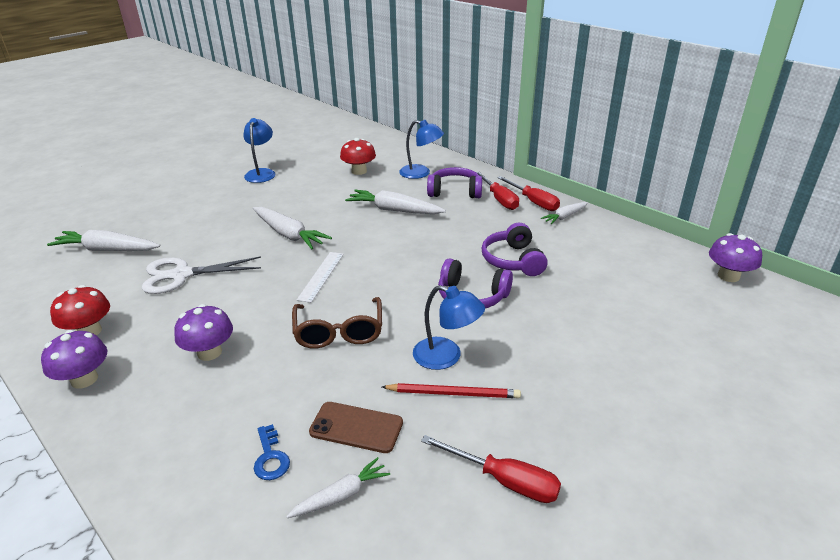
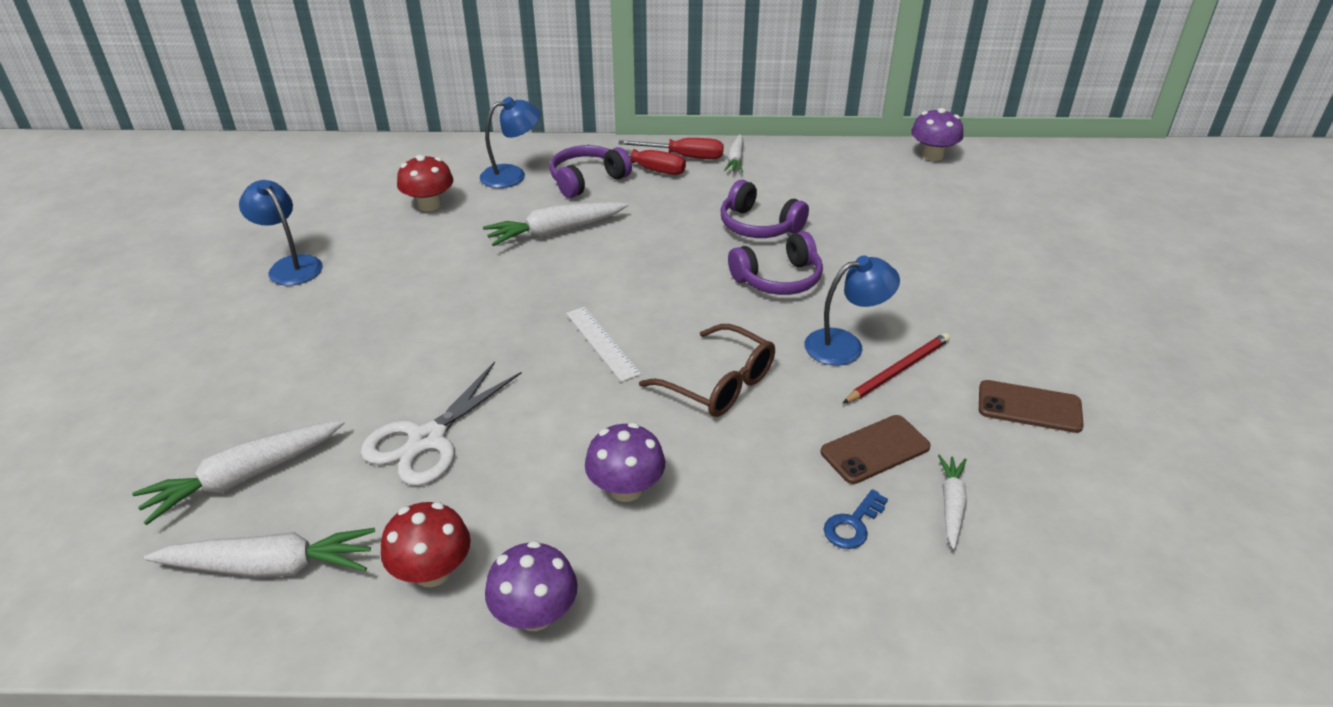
camera: 45 degrees left, 5 degrees up
(270, 457) = (853, 524): blue key -> blue key turned 105 degrees clockwise
(289, 234) = (479, 320): white carrot -> white carrot (270, 566)
(504, 480) = (1029, 407): red screwdriver -> brown phone

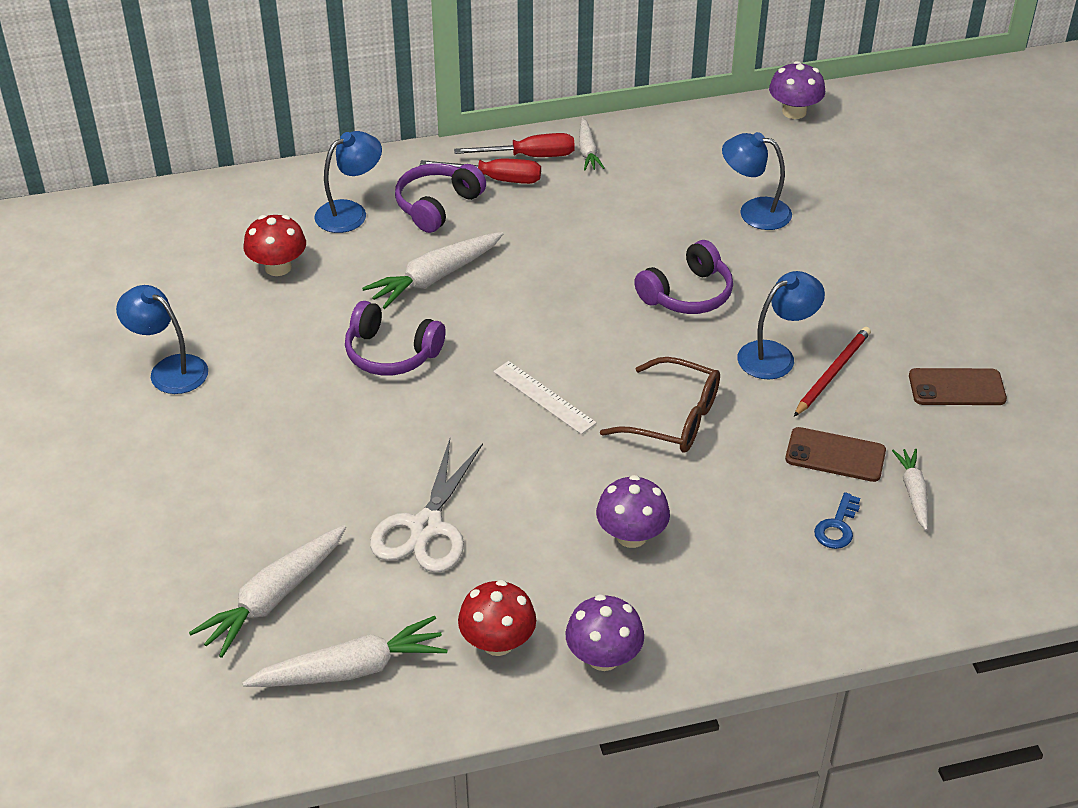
camera: 15 degrees left, 5 degrees up
(758, 226) = (644, 234): purple headphones -> purple headphones (391, 353)
(868, 223) = (754, 212): none -> blue lamp
(875, 449) = (835, 455): brown phone -> brown phone turned 60 degrees clockwise

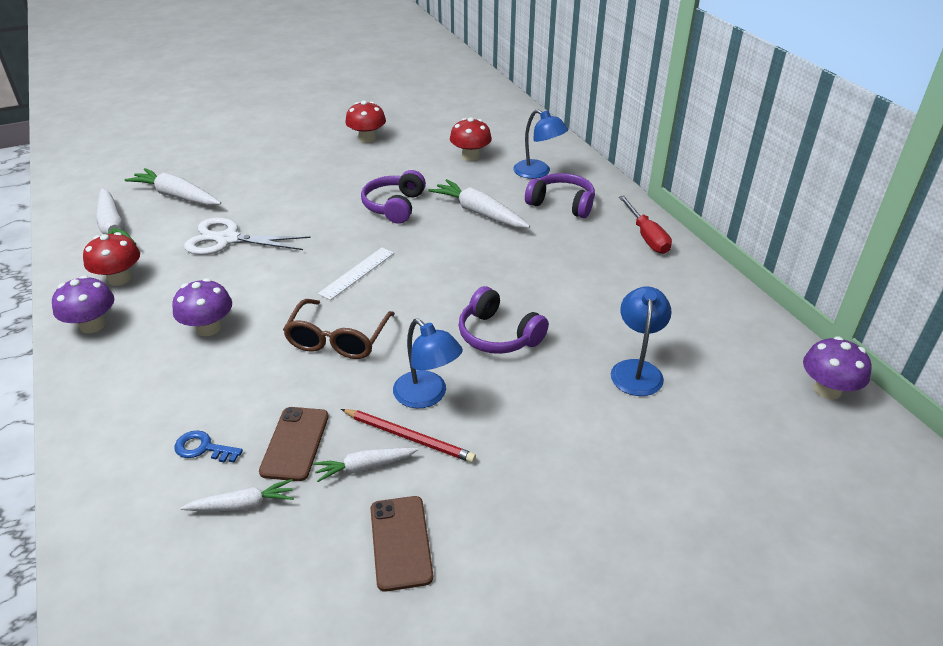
camera: 80 degrees right, 5 degrees down
(169, 369) = (367, 138): blue lamp -> red mushroom
(496, 179) = (607, 224): red screwdriver -> none
(588, 151) = (672, 264): white carrot -> white carrot (364, 467)

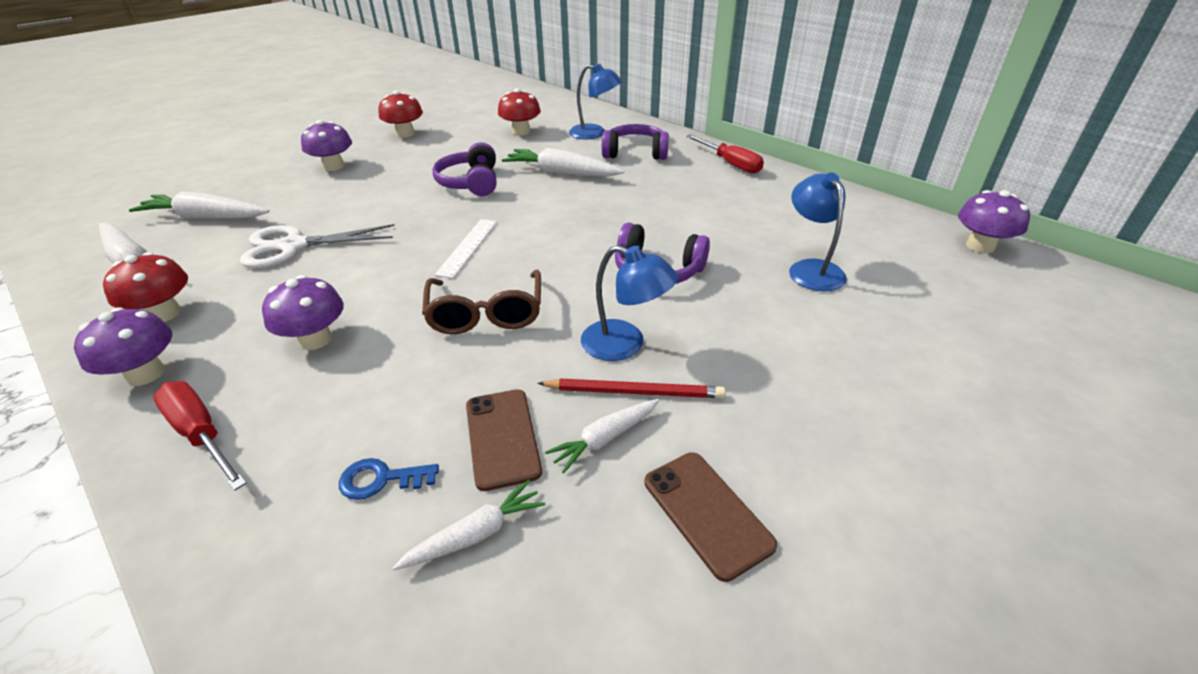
camera: 20 degrees left, 0 degrees up
(109, 381) = (201, 434): none -> red screwdriver
(292, 164) = (334, 166): none -> purple mushroom

